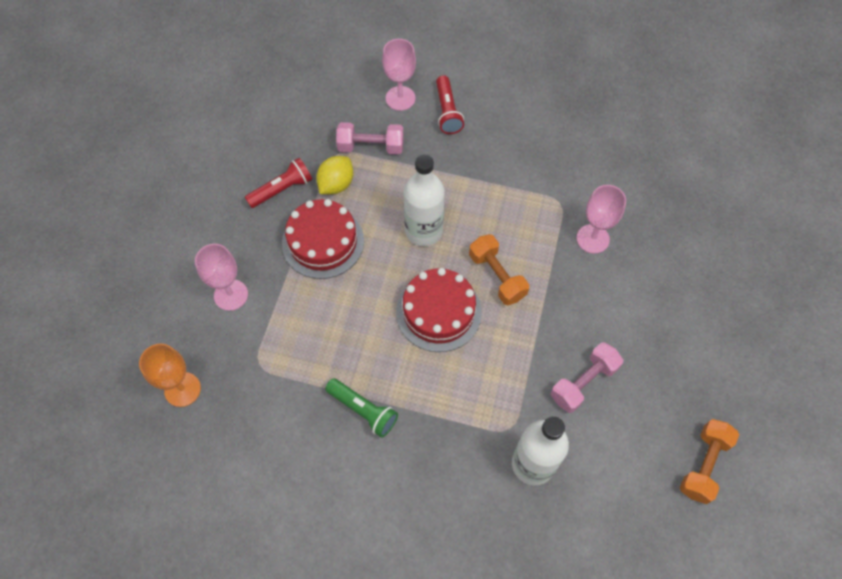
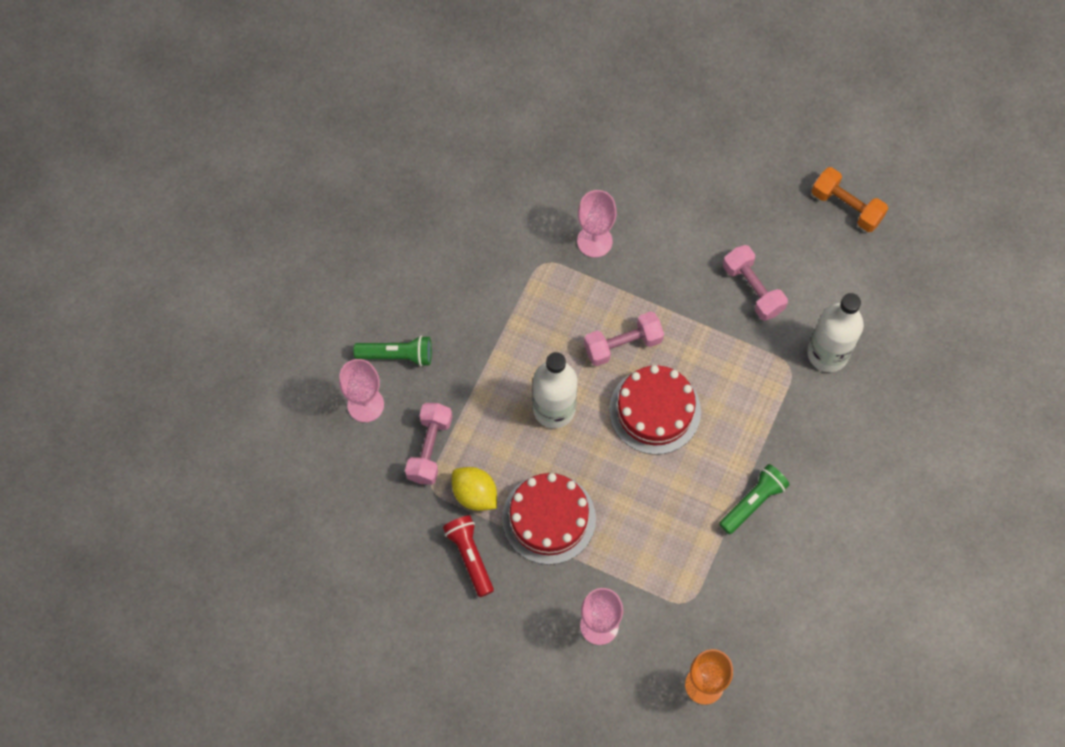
camera: 80 degrees left, 5 degrees up
(447, 112) = (397, 355): red flashlight -> green flashlight
(497, 276) = (623, 345): orange dumbbell -> pink dumbbell

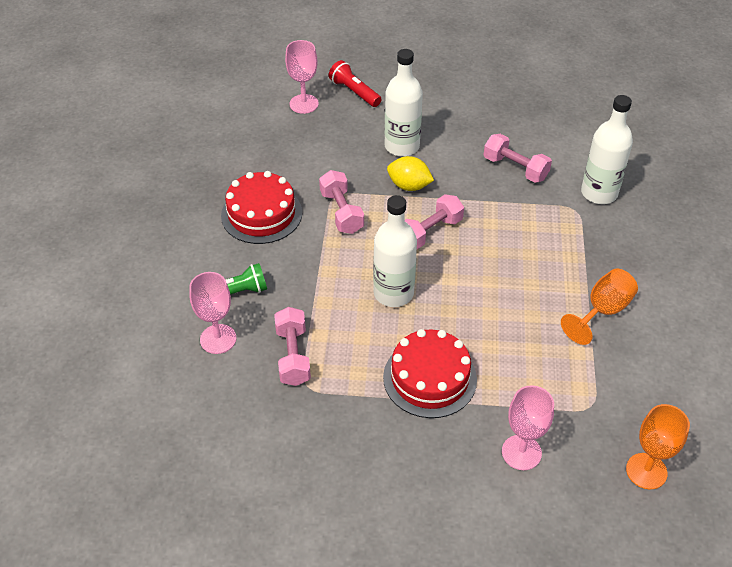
camera: 20 degrees left, 20 degrees down
(470, 556) = (370, 432): red flashlight -> red flashlight (354, 92)
(475, 494) = (351, 380): yellow lemon -> yellow lemon (409, 186)
(541, 287) = (341, 212): none -> pink dumbbell
(594, 241) = (371, 171): pink goblet -> pink goblet (304, 104)
(642, 216) = (402, 146): none -> white bottle
(655, 410) = (481, 270): red cake -> red cake (261, 214)
(753, 502) = (602, 311): green flashlight -> orange goblet
(846, 206) = (556, 102): orange dumbbell -> none

